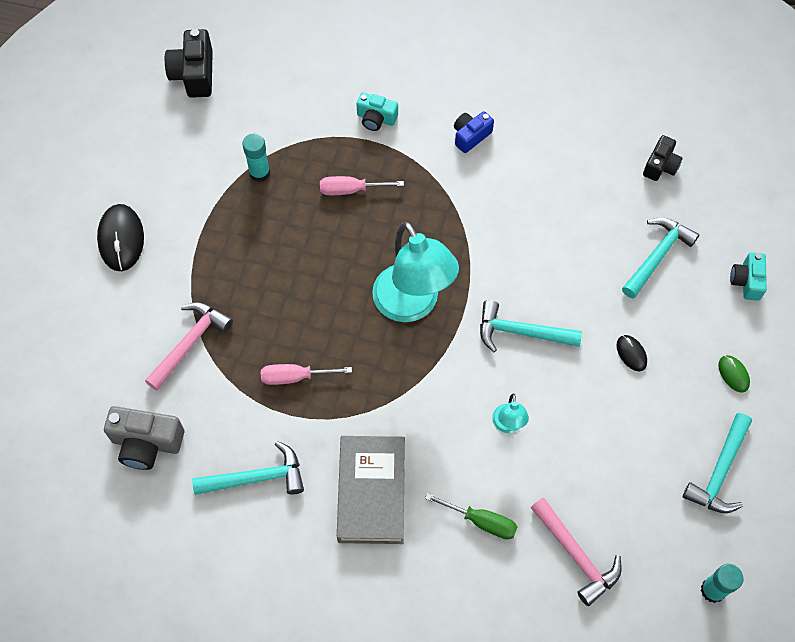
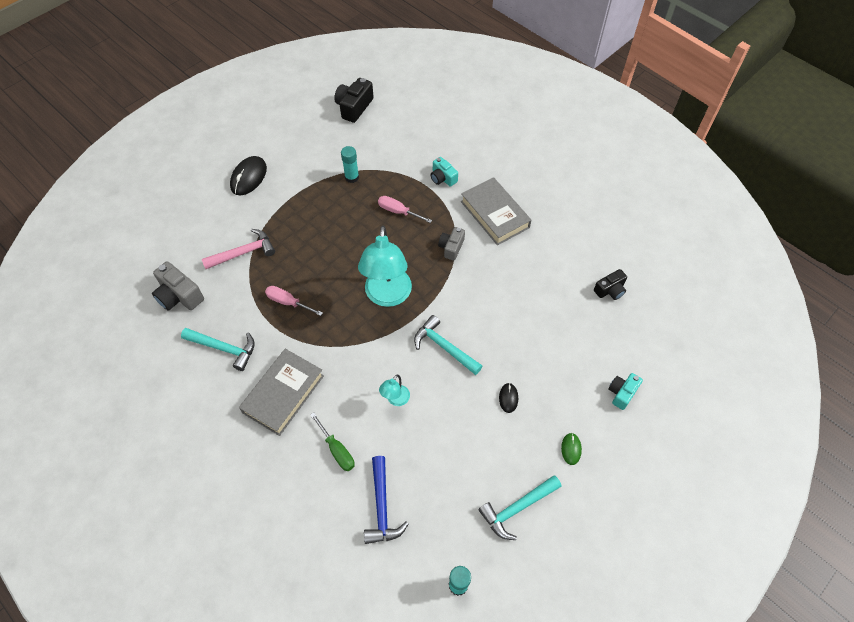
camera: 30 degrees right, 5 degrees down
(447, 204) = (451, 247): none -> grey camera
(470, 136) = (495, 214): blue camera -> grey book
(576, 555) = (382, 507): pink hammer -> blue hammer
(657, 255) = (569, 345): turquoise hammer -> none

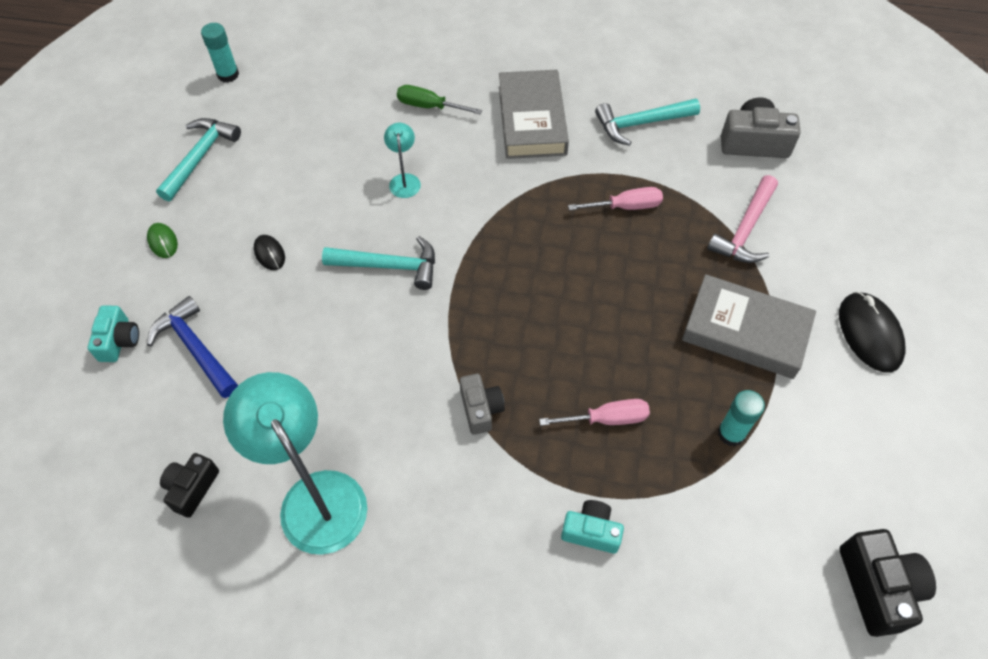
camera: 145 degrees right, 0 degrees up
(382, 507) = (344, 89): blue hammer -> blue hammer (195, 348)
(387, 296) = (512, 285): turquoise lamp -> turquoise lamp (315, 496)
(495, 214) = (454, 513): grey book -> grey book (745, 331)

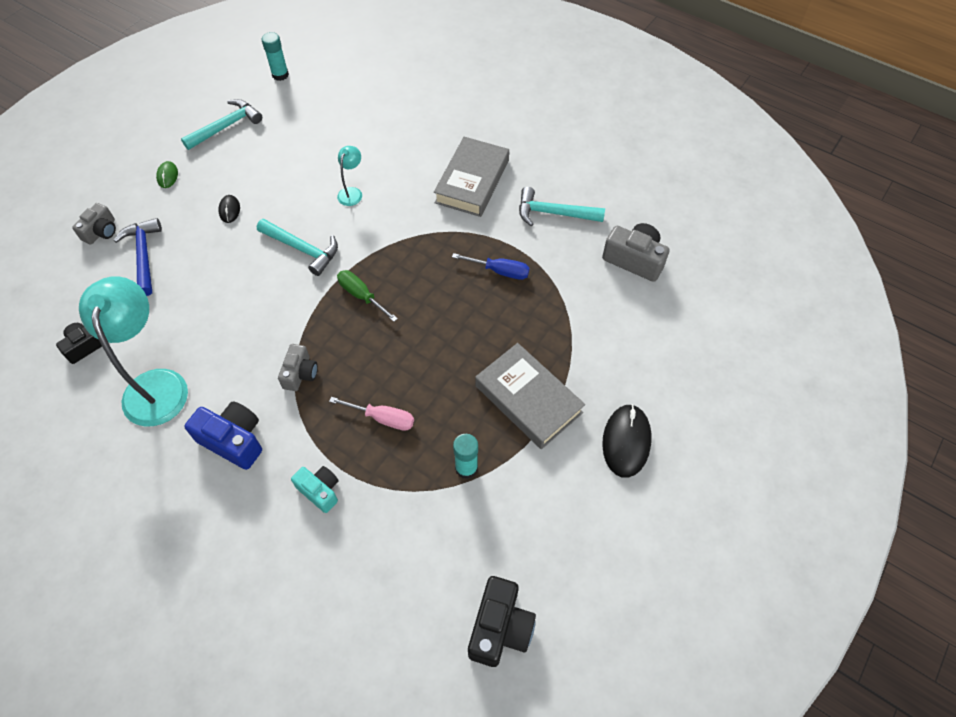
camera: 25 degrees right, 0 degrees up
(119, 341) = (101, 231): turquoise camera -> grey camera
(429, 106) = (404, 145): green screwdriver -> green screwdriver (361, 296)
(453, 520) = (233, 440): none -> blue camera
(625, 206) = (499, 271): pink screwdriver -> blue screwdriver
(745, 230) = (581, 324): pink hammer -> none

